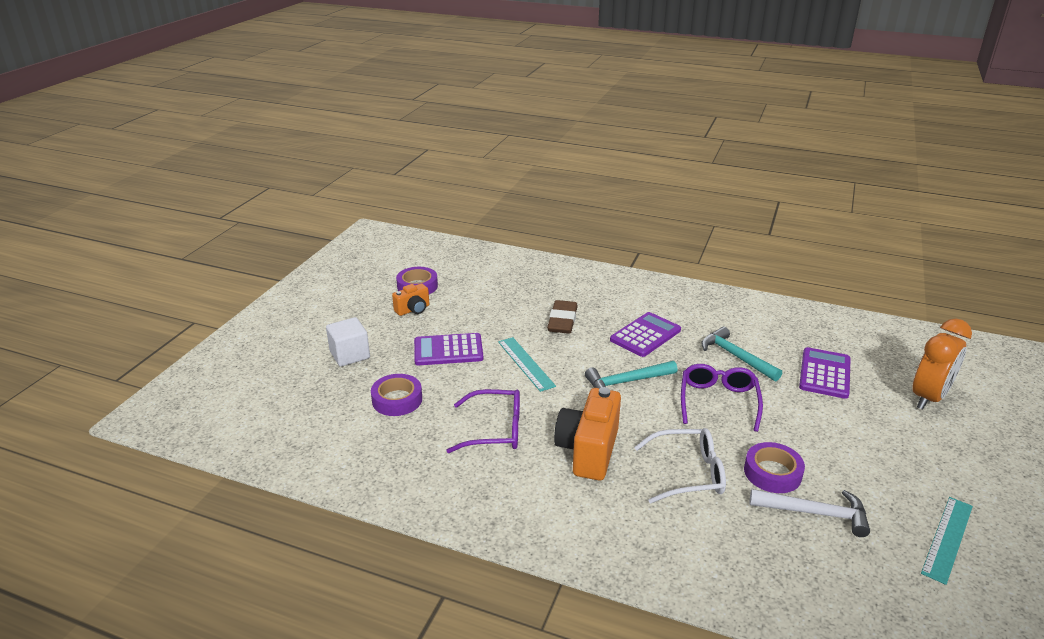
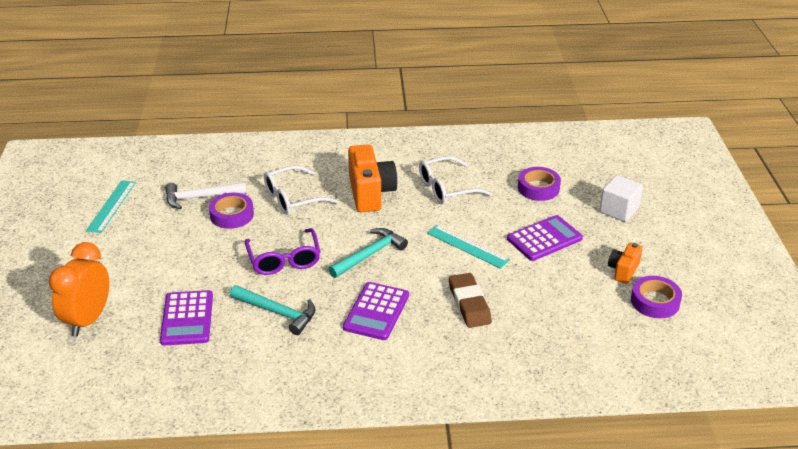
camera: 155 degrees right, 5 degrees up
(495, 430) = (447, 188): purple glasses -> white glasses

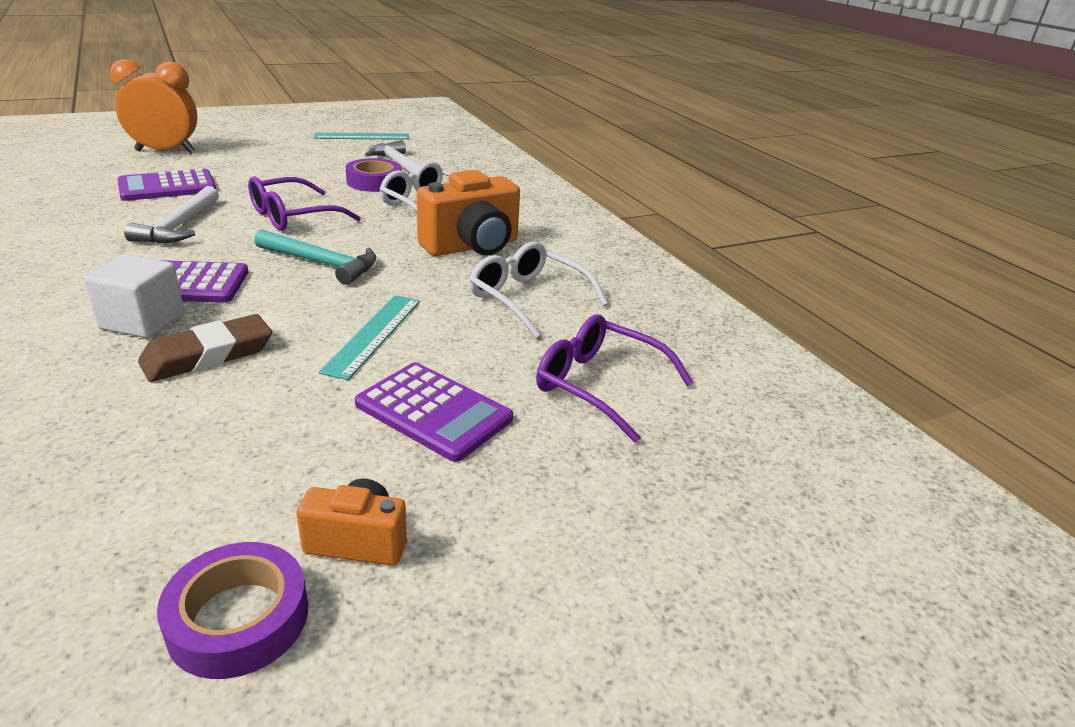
camera: 65 degrees right, 5 degrees down
(277, 312) = (180, 226): turquoise hammer -> white hammer
(538, 188) = (599, 385): purple tape -> purple glasses
(618, 210) = (599, 506): white cube -> white cube (143, 321)

